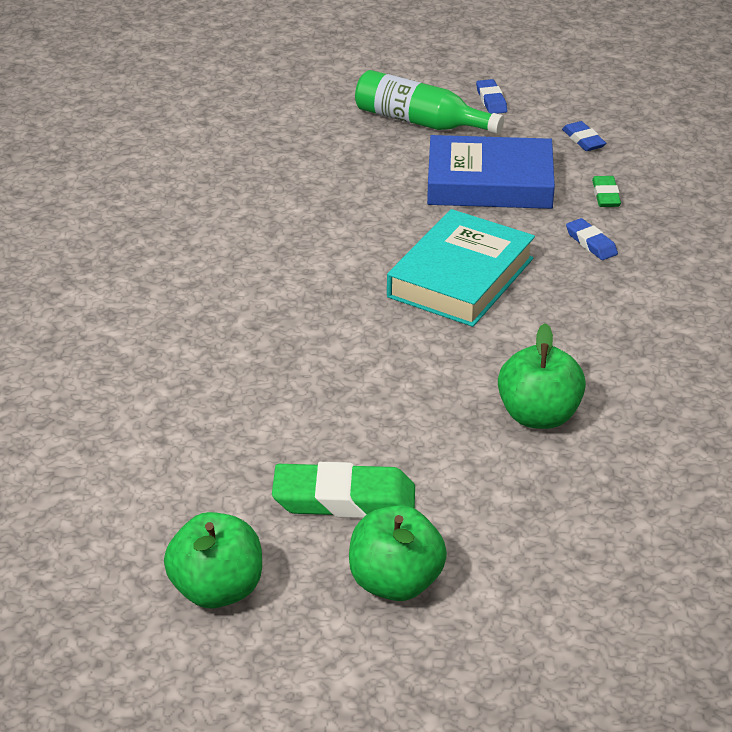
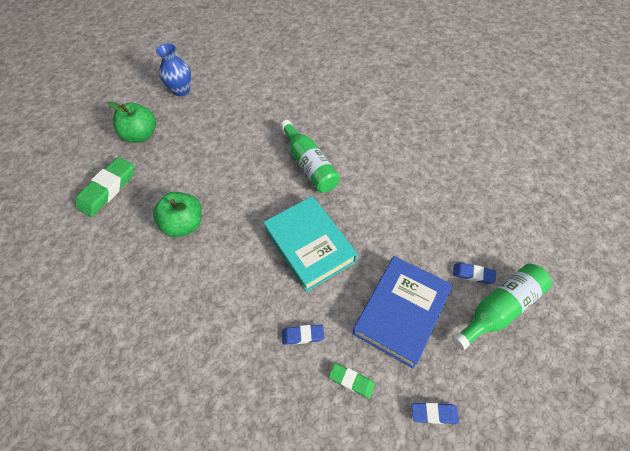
camera: 120 degrees right, 20 degrees up
(217, 590) = (181, 90): green apple -> blue vase
(306, 326) = (309, 165): none -> green bottle
(344, 499) = (193, 137): green eraser -> green eraser (108, 189)
(491, 100) = (519, 376): blue eraser -> blue eraser (473, 274)

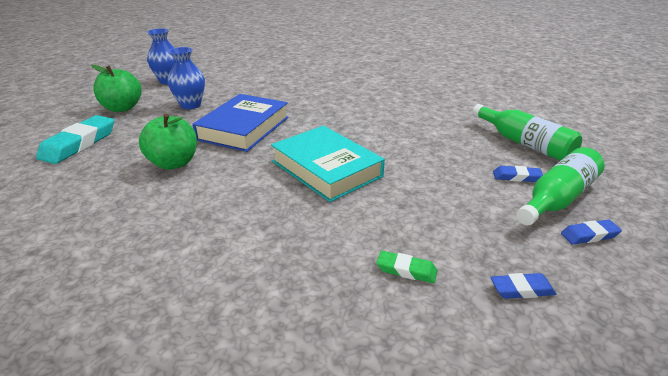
camera: 10 degrees left, 25 degrees down
(108, 189) = (79, 144): green eraser -> turquoise eraser
(200, 135) = (190, 105): none -> blue vase
(303, 335) = (333, 236): blue eraser -> blue eraser (589, 235)
(309, 165) = (314, 117): green bottle -> green bottle (524, 143)
(401, 312) = (447, 209): blue book -> blue book (243, 128)

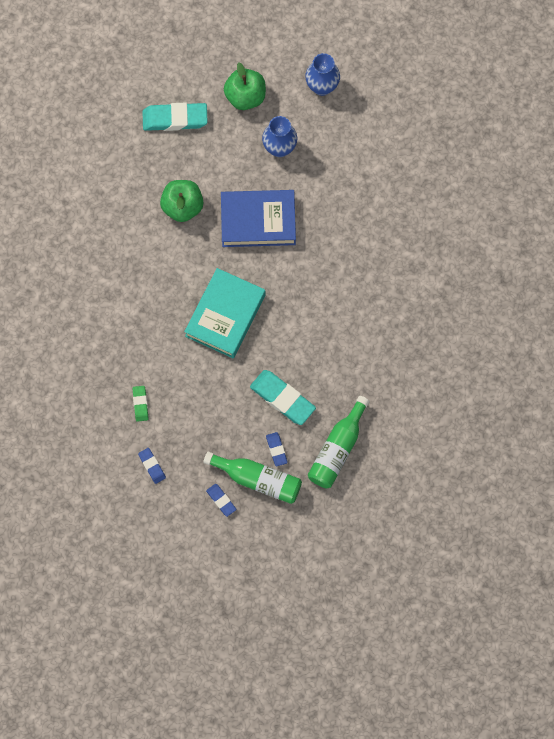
camera: 65 degrees right, 40 degrees up
(451, 159) = (282, 398): none -> turquoise eraser

